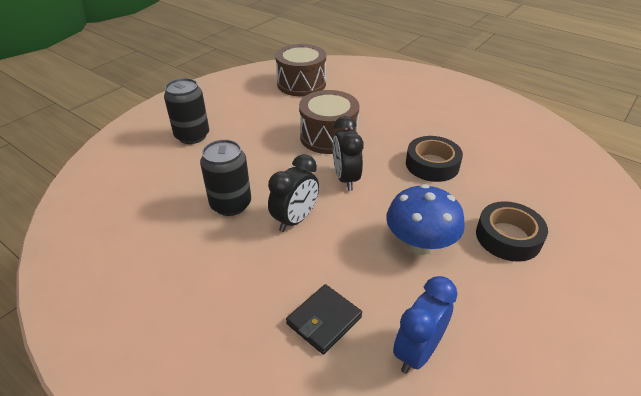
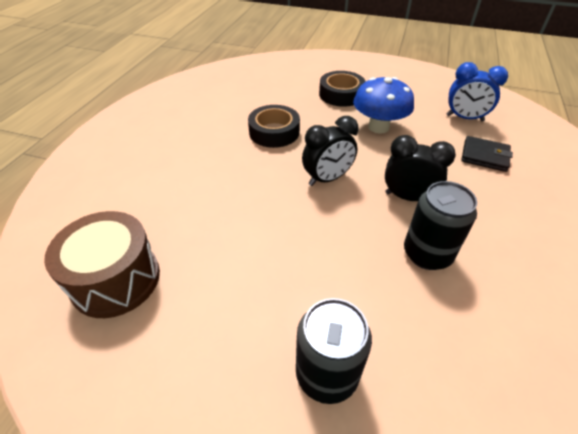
camera: 110 degrees left, 5 degrees up
(328, 137) = (258, 209): brown drum -> none

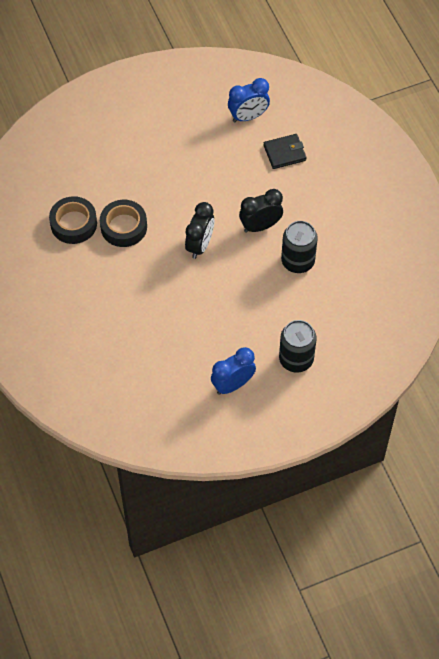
camera: 40 degrees left, 15 degrees up
(116, 279) = (149, 395): brown drum -> none
(212, 341) = (233, 384): none -> blue clock
(341, 94) = (135, 148): black tape -> black tape (73, 224)
(378, 127) = (194, 169): blue mushroom -> none

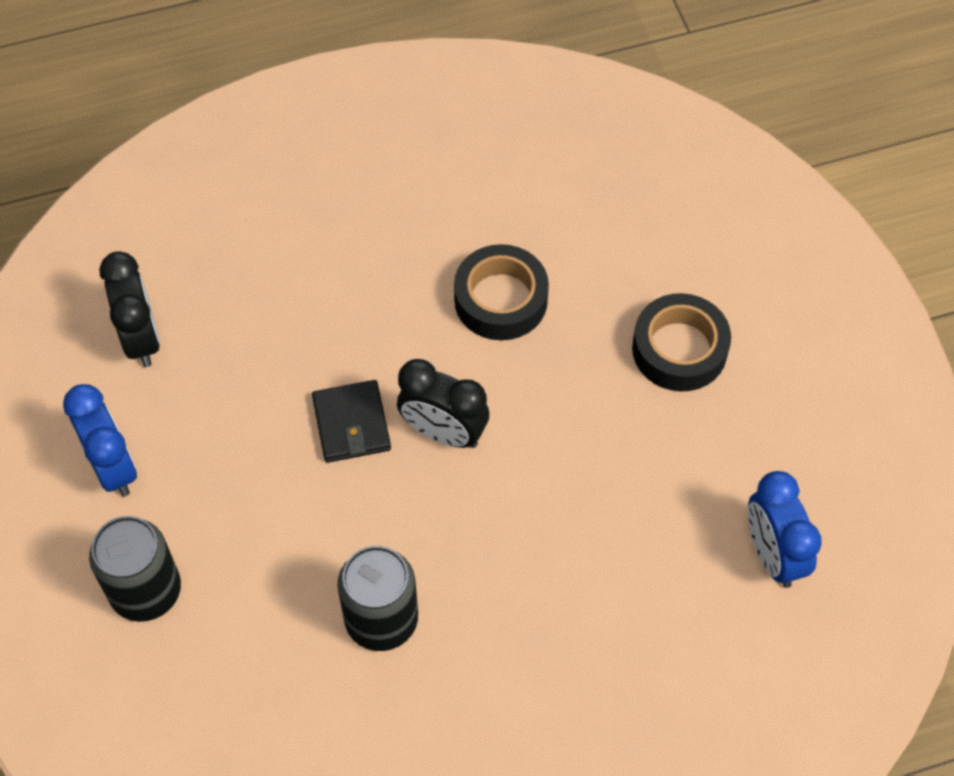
camera: 95 degrees right, 0 degrees up
(73, 224) = (516, 216): black tape -> black tape (679, 349)
(260, 226) = (479, 553): black clock -> black clock (141, 338)
(284, 153) = (670, 622): black wallet -> black wallet (351, 424)

